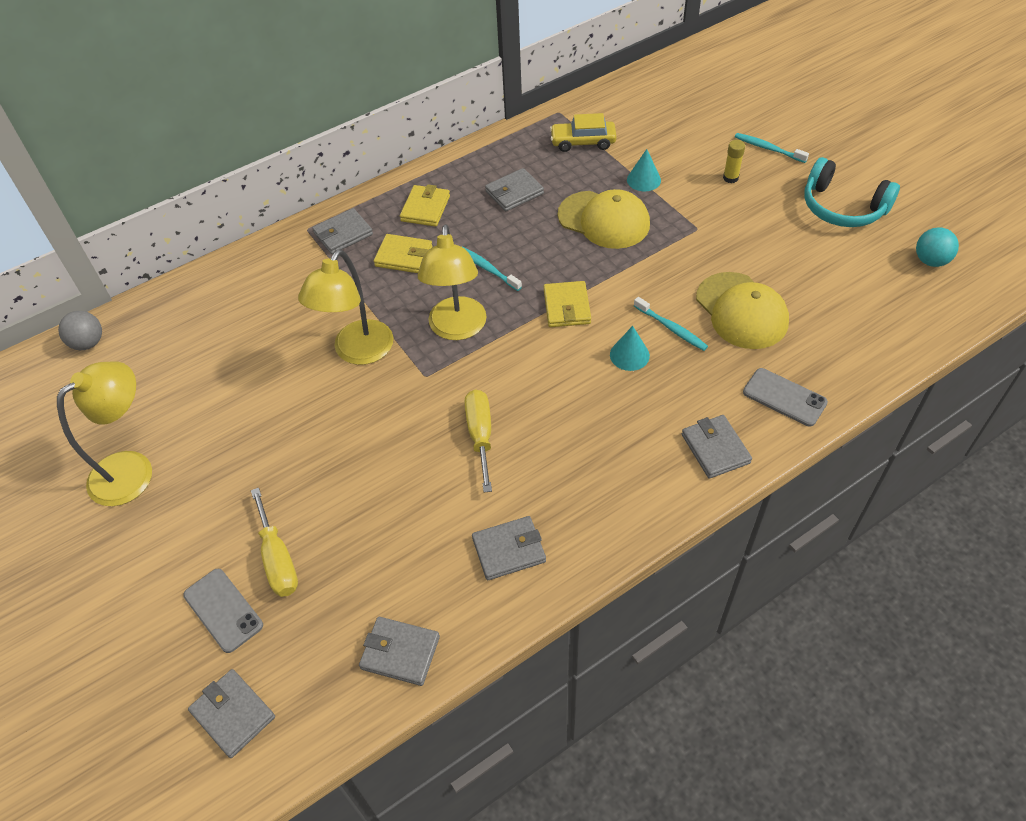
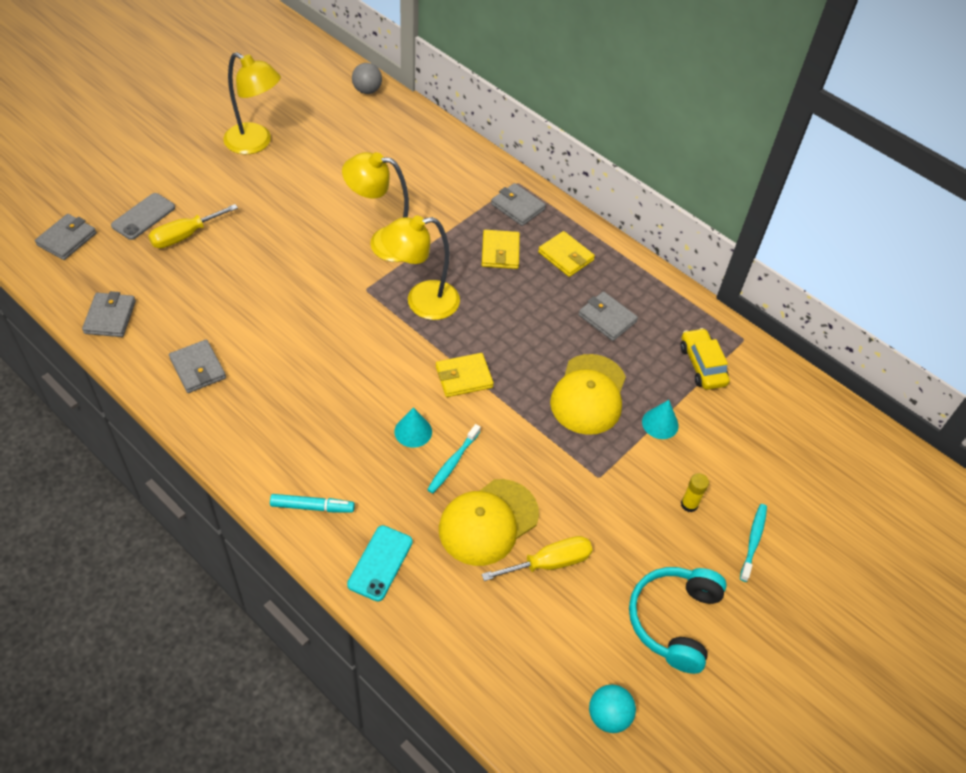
camera: 70 degrees right, 0 degrees up
(425, 208) = (565, 256): yellow wallet -> yellow wallet turned 45 degrees clockwise
(480, 435) = (307, 335): yellow screwdriver -> yellow screwdriver (549, 563)
(488, 269) = (499, 312): turquoise toothbrush -> none
(715, 448) = (312, 507): grey wallet -> turquoise marker
(784, 397) = (380, 563): grey phone -> turquoise phone

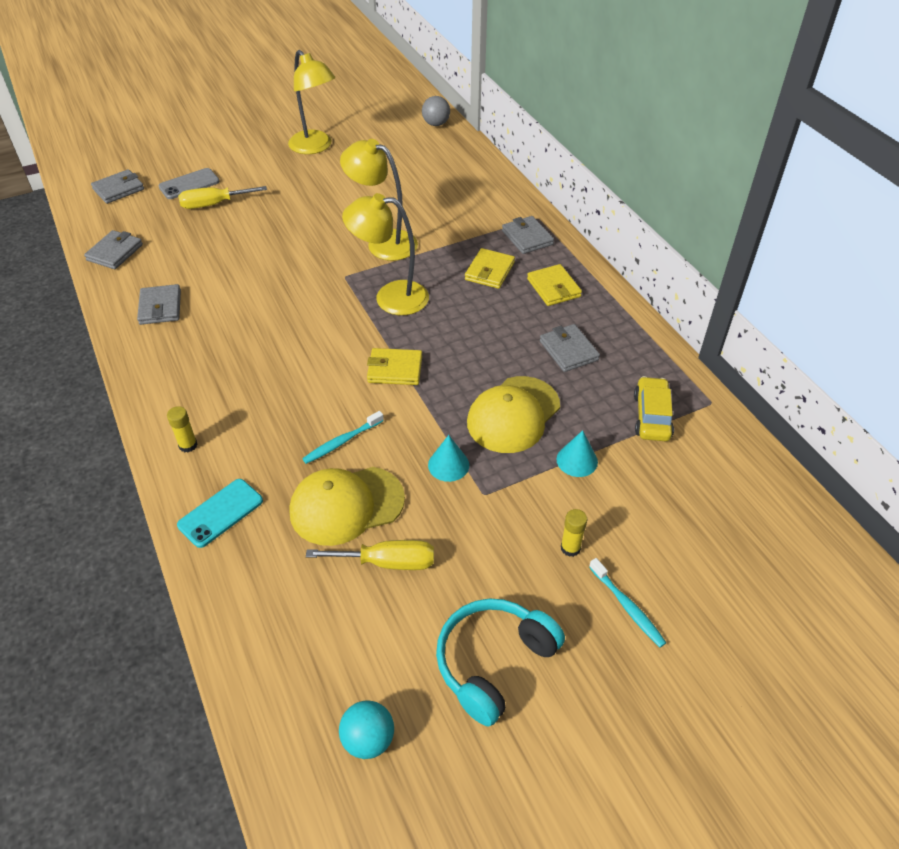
camera: 25 degrees right, 5 degrees down
(312, 507) = (188, 445): turquoise marker -> yellow glue stick
(413, 431) = (319, 404): turquoise cone -> turquoise cone (448, 465)
(753, 541) = (627, 607): turquoise toothbrush -> turquoise toothbrush turned 105 degrees clockwise

